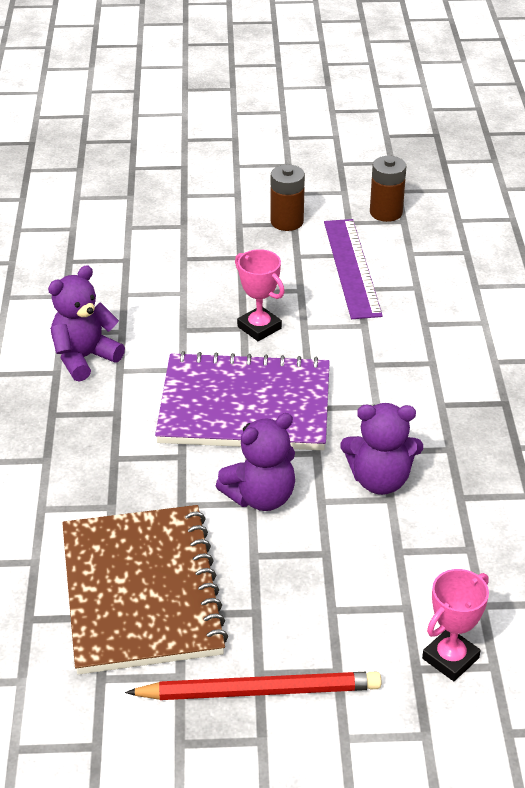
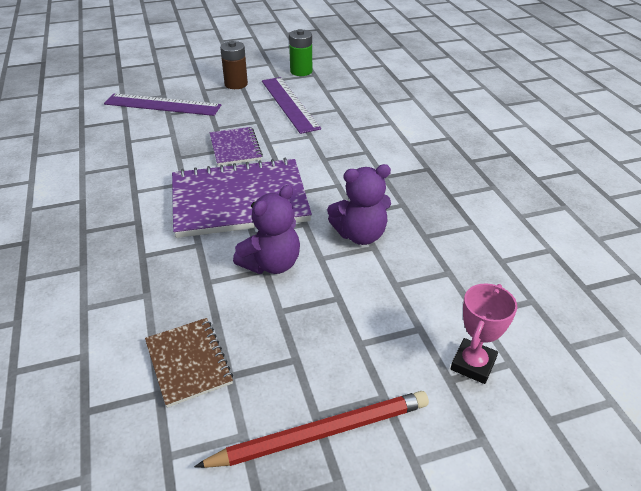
camera: 15 degrees left, 0 degrees up
(84, 358) = (104, 187): purple teddy bear -> none
(141, 591) = (188, 362): brown notebook -> brown notebook, size x0.51
(179, 242) = (162, 105): none -> purple ruler
(259, 327) = (235, 148): pink trophy -> purple notebook
(386, 212) = (301, 71): brown battery -> green battery

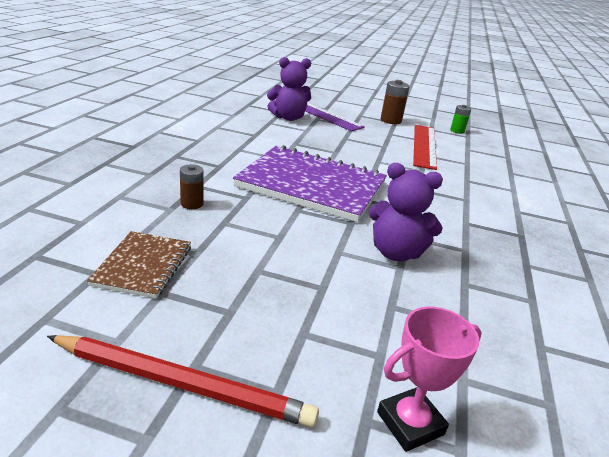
camera: 30 degrees right, 10 degrees down
(159, 278) = (192, 204): none -> brown battery
(235, 148) = (346, 154): purple notebook -> none
(271, 264) = (290, 235): purple teddy bear -> purple teddy bear (288, 118)
(289, 104) = (424, 146): purple ruler -> red ruler
(301, 71) = (457, 131): green battery -> green battery, size x0.66

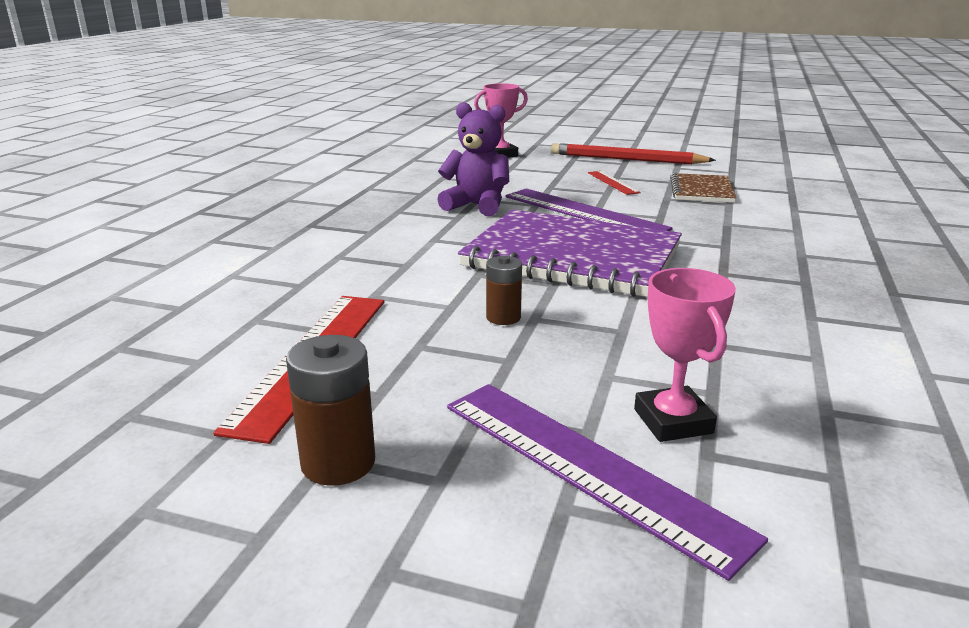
camera: 175 degrees left, 5 degrees down
(192, 204) = (710, 228): brown battery -> brown battery (503, 317)
(242, 294) = (613, 182): none -> red ruler
(288, 118) = (673, 421): purple teddy bear -> pink trophy
(293, 234) = (583, 212): none -> purple ruler
(457, 131) = (134, 438): green battery -> none

